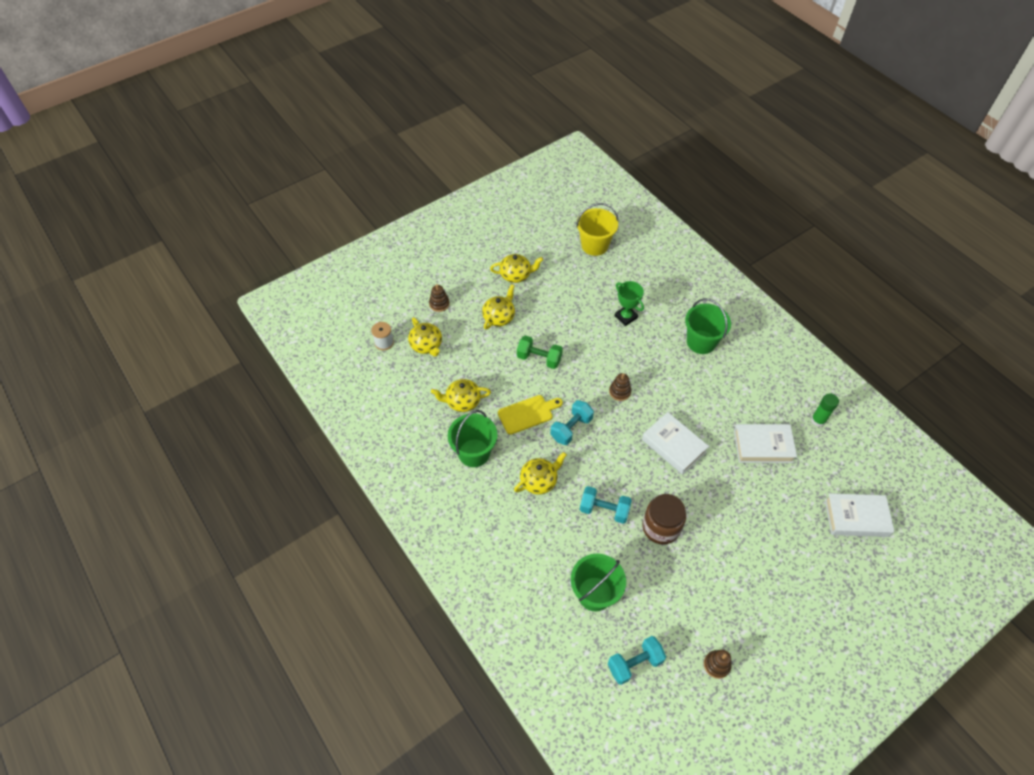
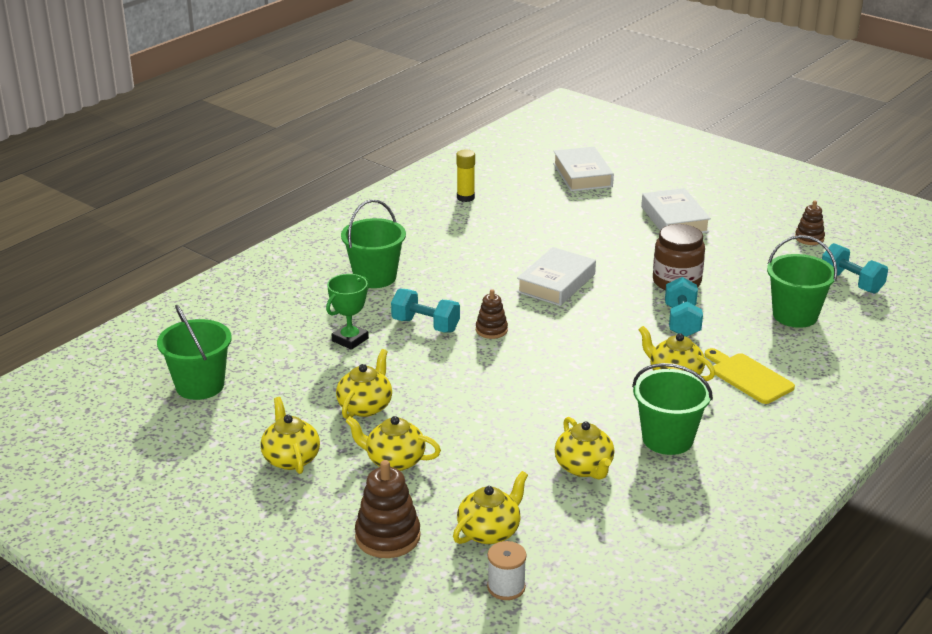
camera: 105 degrees left, 25 degrees down
(439, 304) = (387, 537): brown stacking toy -> brown stacking toy, size x1.64
(527, 414) = (571, 401): yellow cutting board -> yellow cutting board (749, 377)
(539, 358) = (464, 406): green dumbbell -> none
(553, 313) = (365, 406): none -> yellow teapot
(571, 428) = (575, 361): turquoise dumbbell -> turquoise dumbbell (425, 325)
(594, 245) = (200, 385): yellow bucket -> green bucket
(763, 446) = (521, 227): white book -> white book (674, 219)
(818, 420) = (465, 198): green glue stick -> yellow glue stick

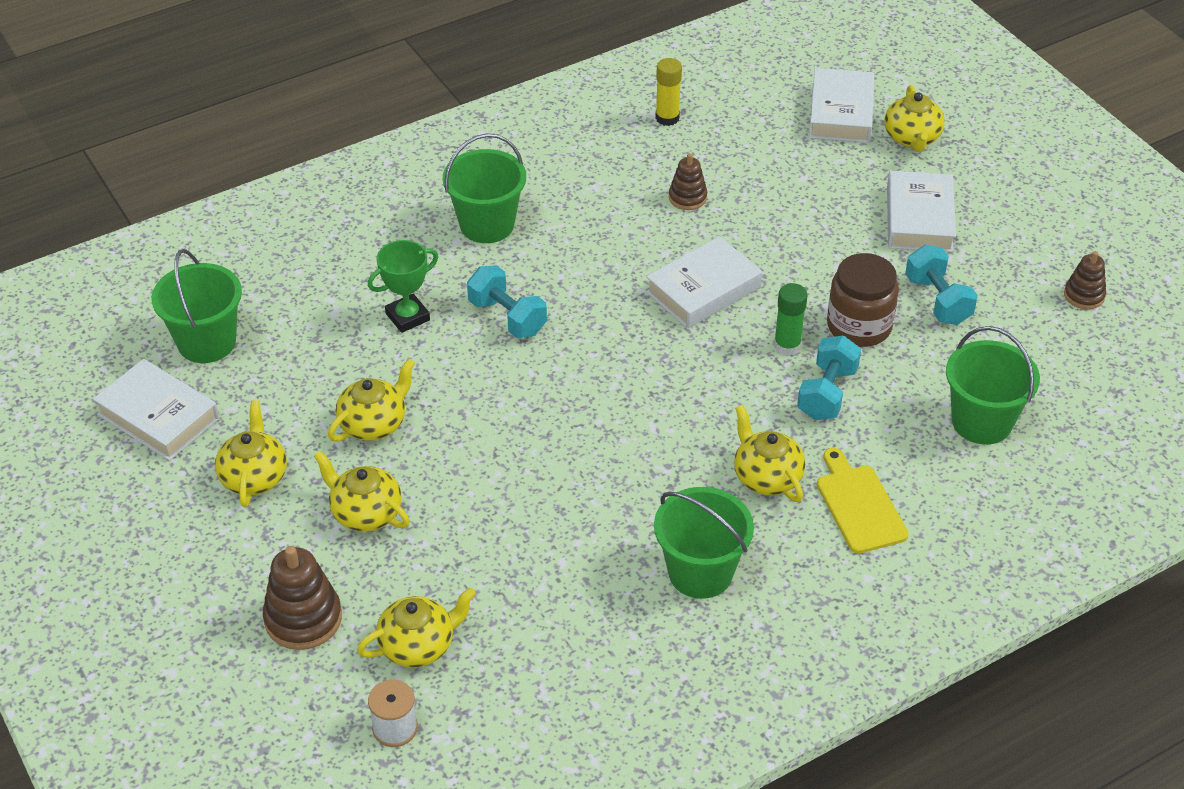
camera: 20 degrees right, 15 degrees up
(188, 438) = (158, 416): none -> white book
(491, 330) = (582, 345): brown stacking toy -> brown stacking toy (687, 197)
(584, 468) = (576, 586): yellow teapot -> yellow teapot (912, 138)
(636, 301) = (787, 346): none -> green glue stick
(851, 282) = (1093, 386): turquoise dumbbell -> turquoise dumbbell (937, 300)

